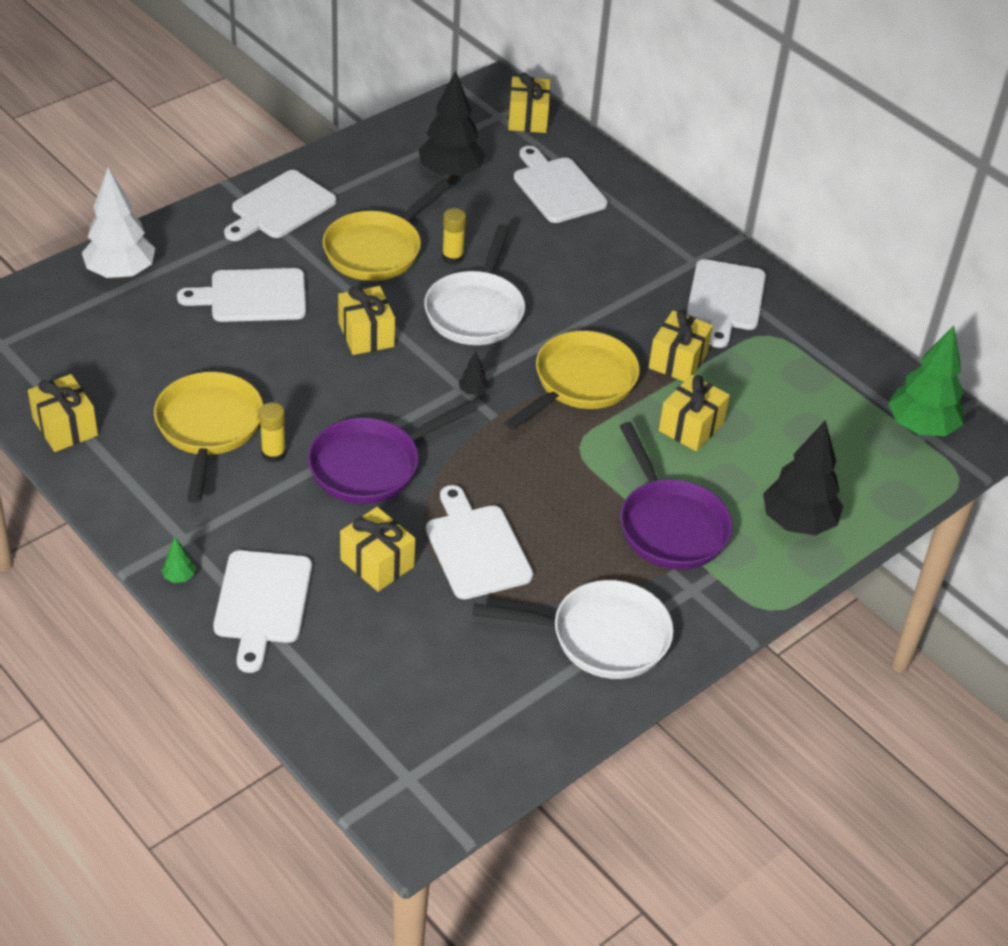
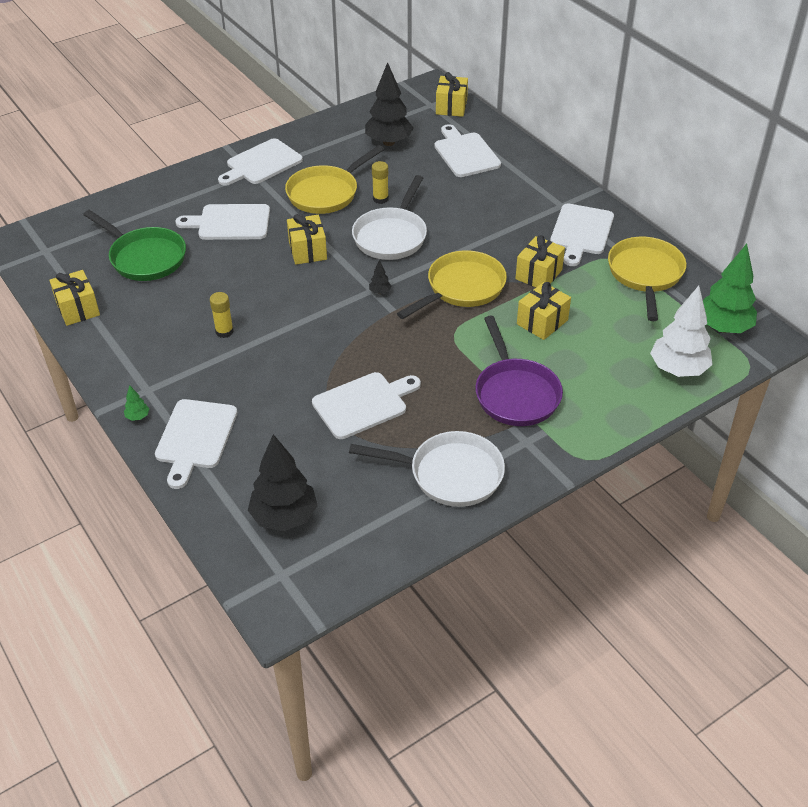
camera: 10 degrees right, 0 degrees up
(121, 273) = (140, 205): white tree -> white tree (678, 370)
(143, 350) = (145, 258): none -> green pan
(209, 428) = (180, 312): yellow pan -> yellow pan (645, 275)
(371, 465) = (295, 342): purple pan -> none
(377, 563) = (286, 412): yellow gift -> none
(476, 548) = (363, 404): white cutting board -> white cutting board turned 75 degrees clockwise
(797, 522) = (616, 395): black tree -> black tree (284, 517)

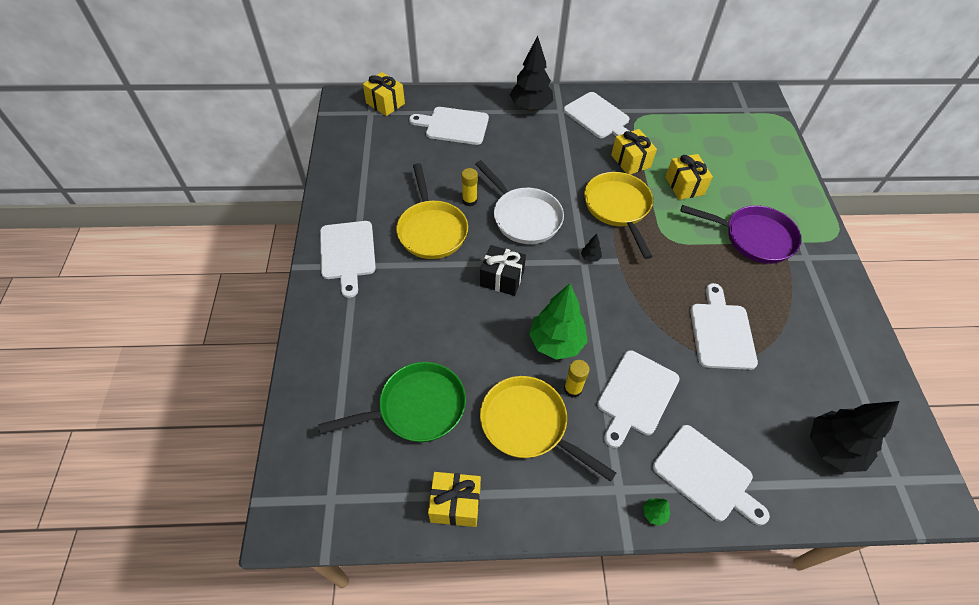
camera: 60 degrees left, 10 degrees up
(230, 223) = (417, 315): white cutting board -> white cutting board (636, 395)
(307, 251) = (502, 278): yellow gift -> black gift
(388, 142) = (397, 159): black tree -> black tree (530, 107)
(450, 474) = (823, 316): white pan -> none
(645, 275) = (666, 112): yellow pan -> yellow pan (528, 425)
(678, 370) = (770, 148): white tree -> none
(723, 328) = (741, 108): green tree -> green tree (556, 343)

